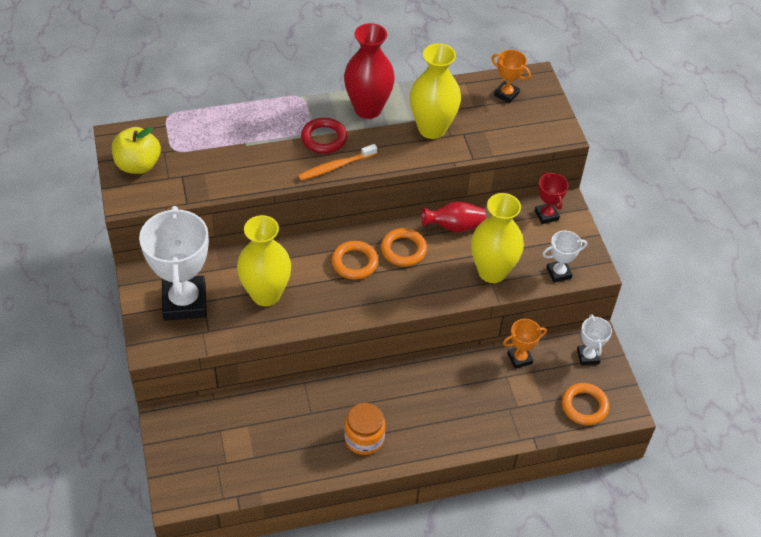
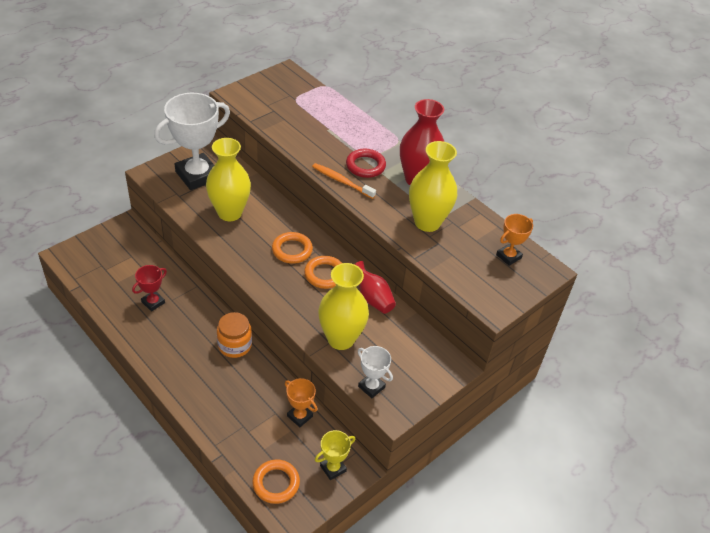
camera: 60 degrees right, 5 degrees down
(138, 165) = (268, 88): yellow apple -> none
(364, 438) = (164, 339): orange jar -> orange jar (235, 345)
(506, 94) = (508, 256): orange trophy -> orange trophy turned 45 degrees clockwise
(546, 215) = (432, 357): red trophy -> red trophy (153, 302)
(588, 356) = (333, 468): white trophy -> yellow trophy

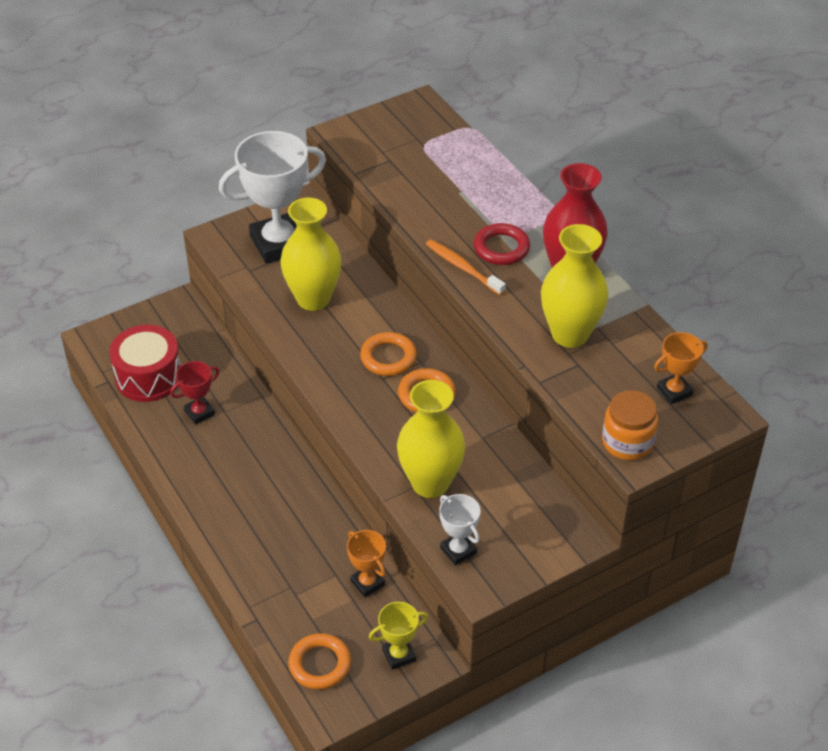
camera: 15 degrees right, 0 degrees up
(110, 279) = (148, 377): none -> red drum
(235, 345) = (298, 480): orange jar -> orange jar (627, 442)
(372, 298) = (485, 433): red vase -> none

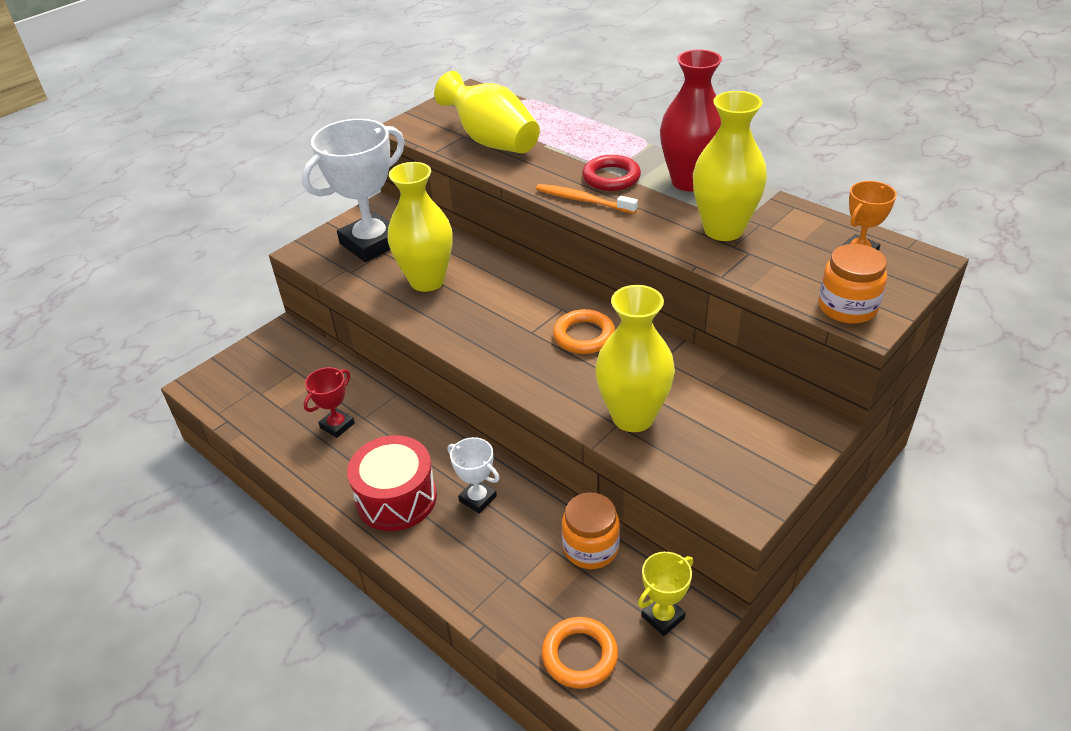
camera: 15 degrees left, 5 degrees down
(148, 377) = (270, 405): red drum -> red drum (396, 498)
(367, 583) = (590, 548): orange trophy -> orange jar
(388, 357) = (528, 313): orange ring -> none
(412, 174) = (491, 141): none -> yellow vase
(458, 550) = (700, 476): white trophy -> white trophy (478, 499)

